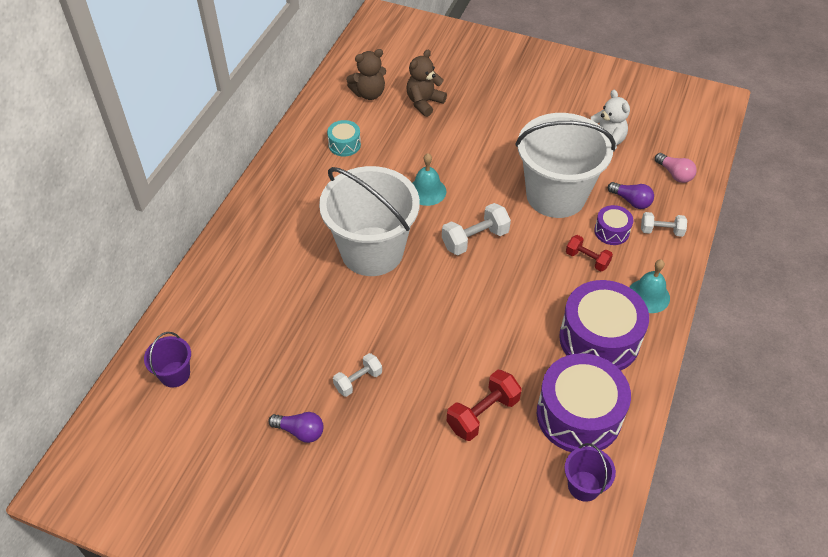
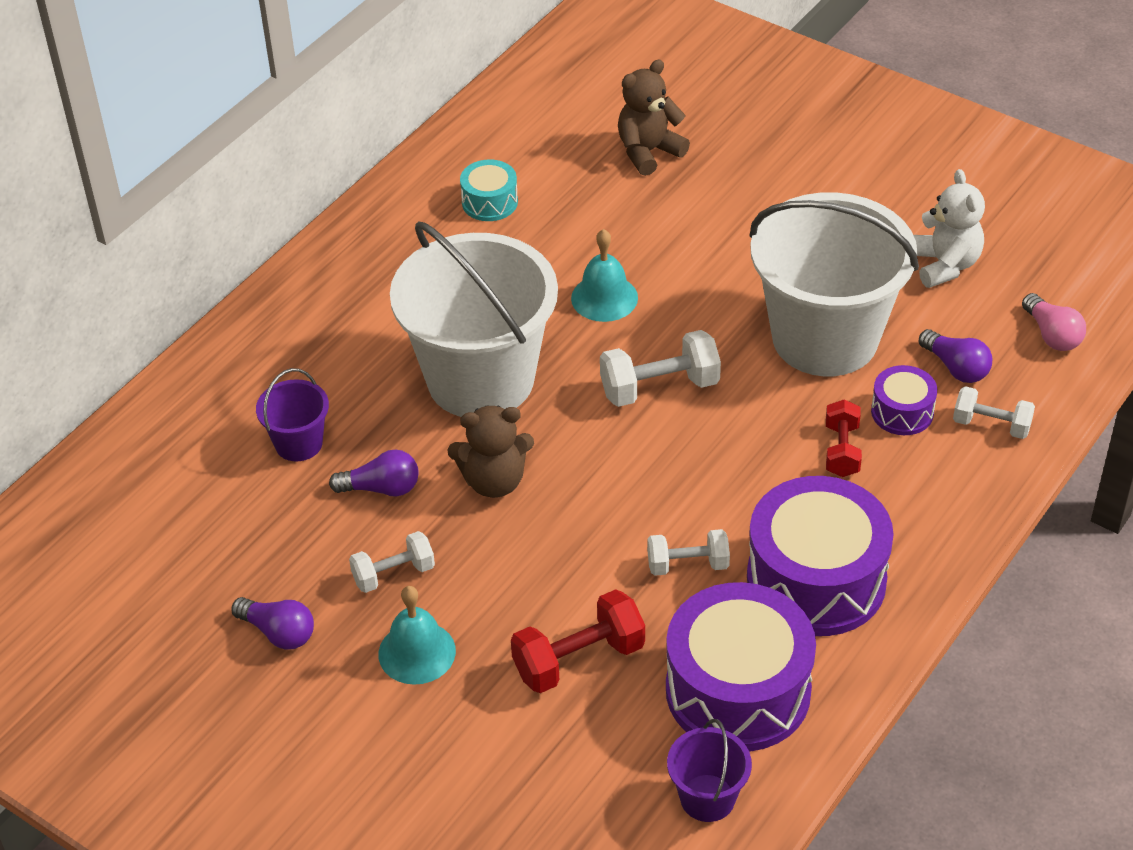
camera: 15 degrees right, 5 degrees down
(175, 374) = (110, 514): purple bucket -> purple bucket (298, 443)
(335, 328) = (381, 488): none -> purple light bulb
(369, 93) = (558, 123): brown teddy bear -> brown teddy bear (494, 481)
(525, 343) = (687, 564): none -> white dumbbell
(587, 259) = (842, 450): red dumbbell -> red dumbbell turned 45 degrees clockwise
(648, 296) = (928, 526): turquoise bell -> turquoise bell (417, 652)

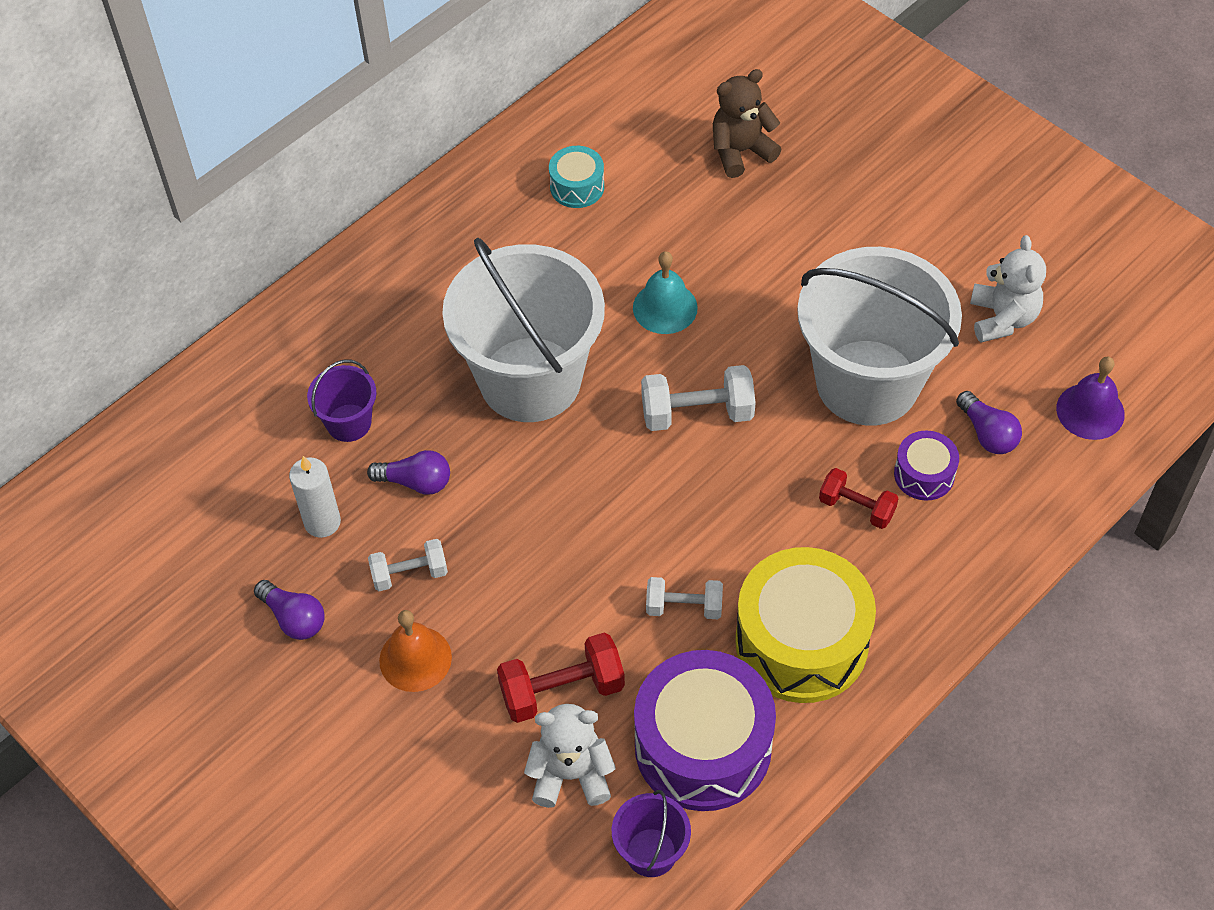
camera: 10 degrees right, 10 degrees up
(290, 539) = (322, 522): none -> white candle
(417, 652) = (415, 658): turquoise bell -> orange bell
(494, 481) = (521, 490): brown teddy bear -> none
(606, 737) = (571, 774): none -> white teddy bear
(816, 580) = (801, 642): purple drum -> yellow drum
(842, 450) = (856, 507): red dumbbell -> red dumbbell turned 75 degrees counterclockwise
(991, 425) = (1007, 501): white dumbbell -> none
(1052, 335) = (1090, 411): pink light bulb -> purple bell

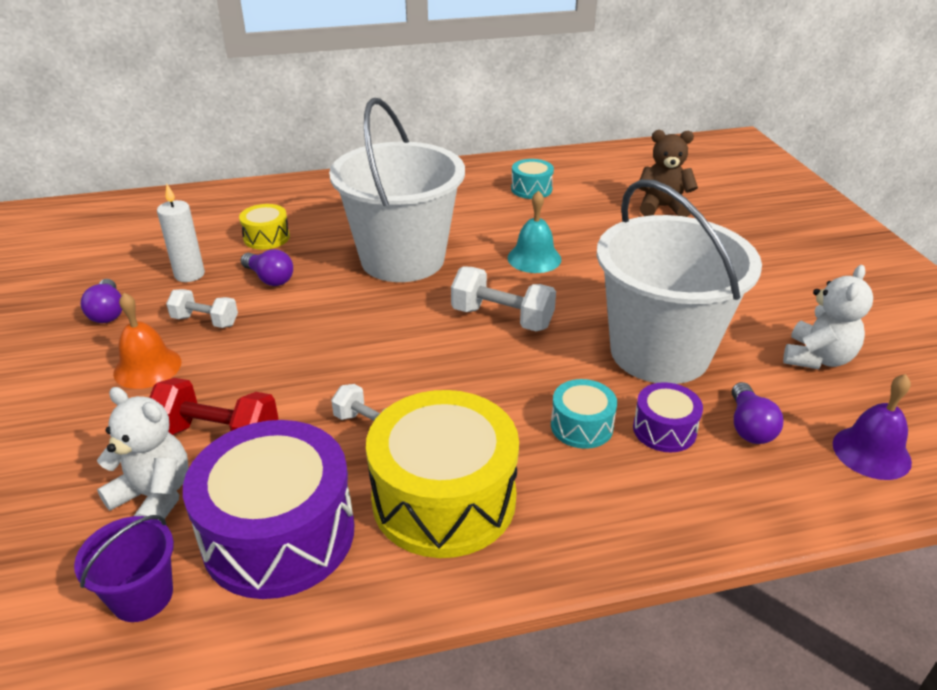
camera: 30 degrees right, 20 degrees down
(349, 423) = (266, 237): purple bucket -> yellow drum
(856, 507) = (581, 426): red dumbbell -> turquoise drum

